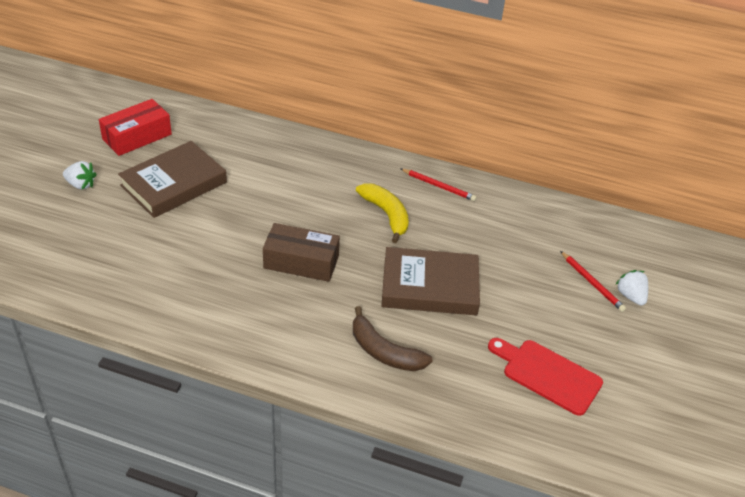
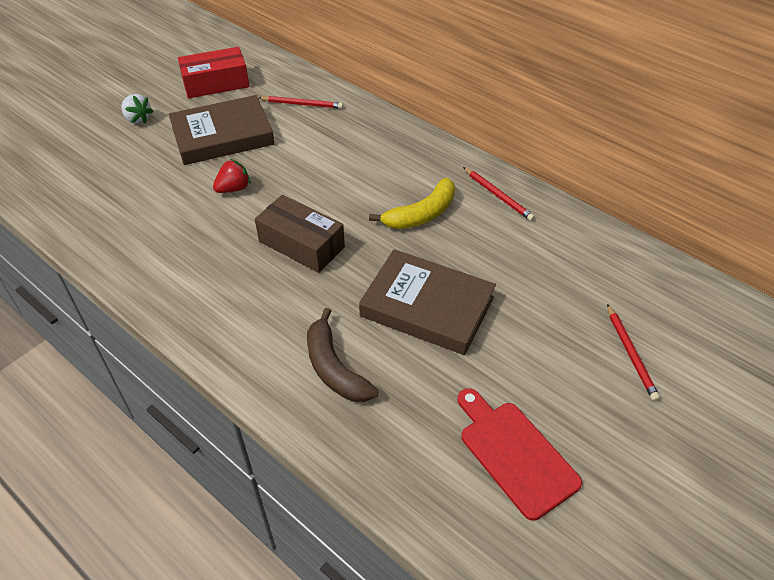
camera: 25 degrees right, 5 degrees up
(213, 228) = (233, 188): none -> red strawberry
(231, 141) = (302, 104): none -> red pencil
(386, 215) = (421, 214): yellow banana -> yellow banana turned 60 degrees clockwise
(630, 296) = (675, 384): white strawberry -> none

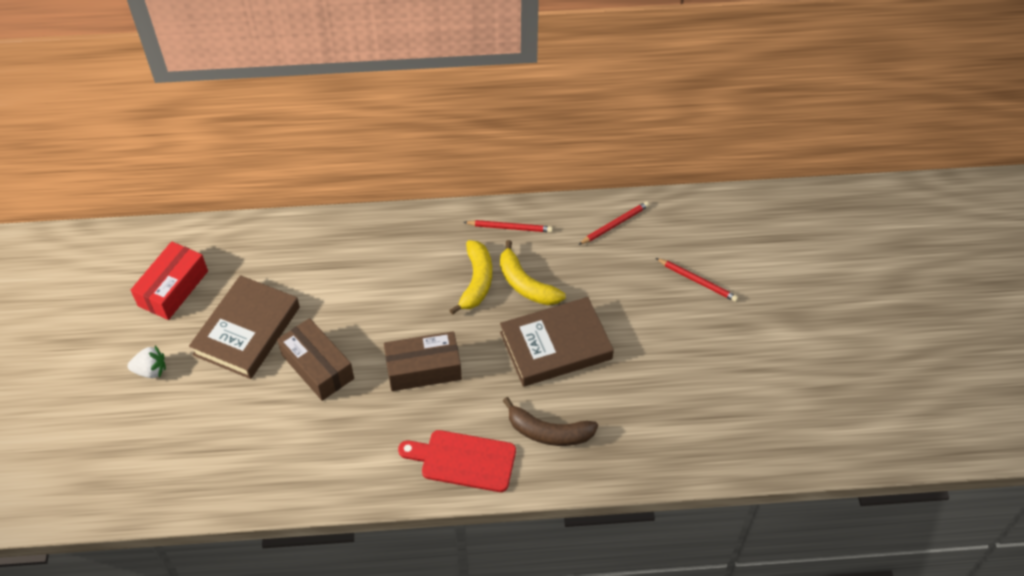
camera: 45 degrees left, 5 degrees up
(233, 188) = (317, 367): red strawberry -> brown box
(302, 104) = (275, 255): red pencil -> red pencil (614, 224)
(460, 243) = (525, 284): none -> yellow banana
(515, 454) = (699, 394): red cutting board -> red cutting board (463, 460)

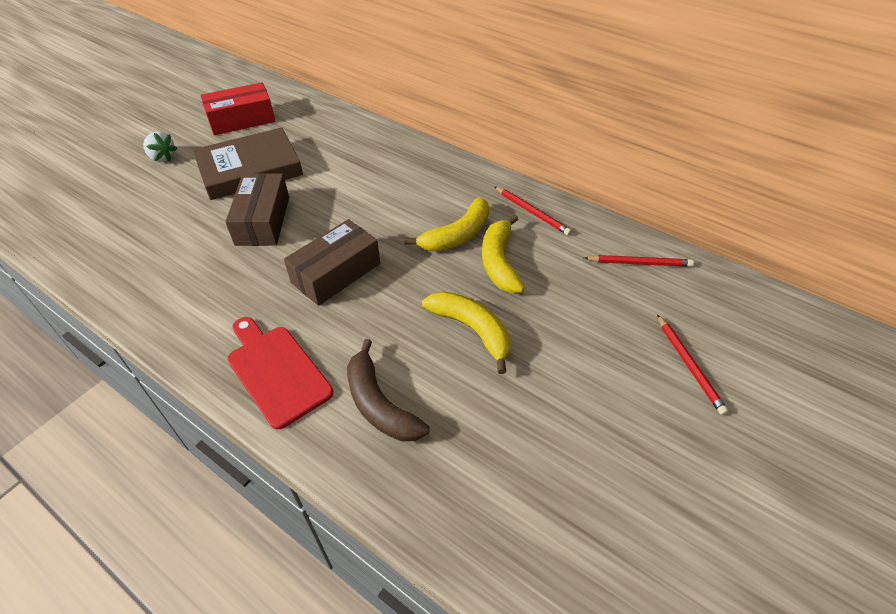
camera: 40 degrees right, 5 degrees down
(423, 369) = (336, 273): brown box -> brown box turned 75 degrees counterclockwise
(556, 346) = (472, 330): brown book -> yellow banana

